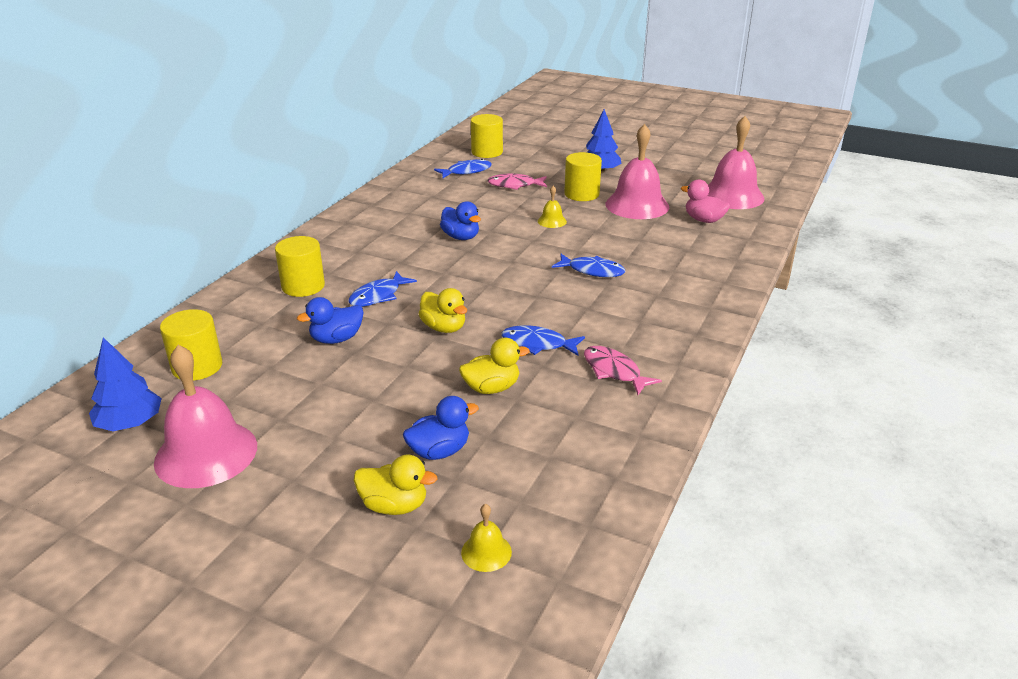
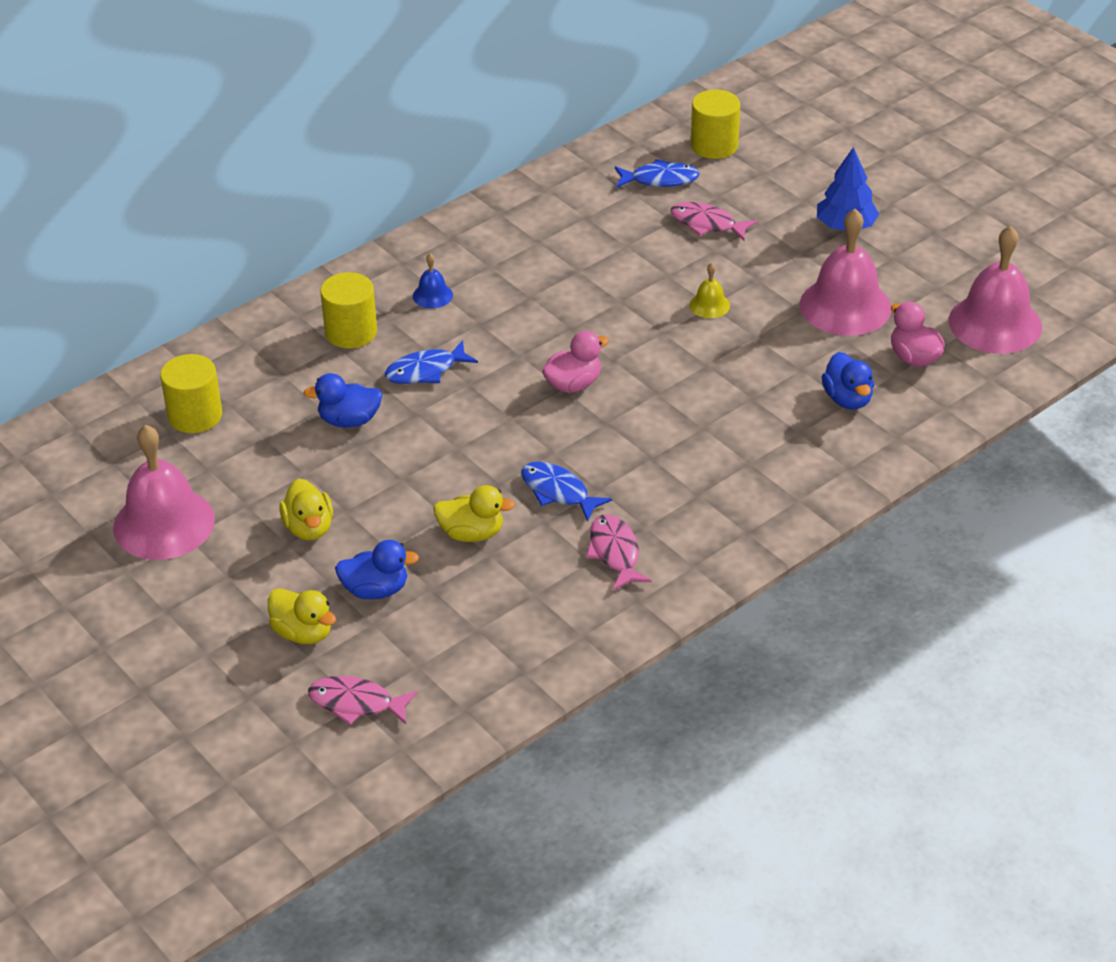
camera: 25 degrees right, 10 degrees up
(130, 424) = (109, 468): blue tree -> none
(353, 254) = (432, 295): none -> blue bell
(444, 328) = (471, 438): yellow duck -> yellow duck (309, 528)
(461, 237) = (576, 302): blue duck -> blue duck (847, 399)
(486, 552) = (356, 703): yellow bell -> pink fish
(495, 280) = (573, 384): none -> pink duck
(581, 194) = (785, 265): yellow cylinder -> none
(592, 271) = (699, 403): blue fish -> none

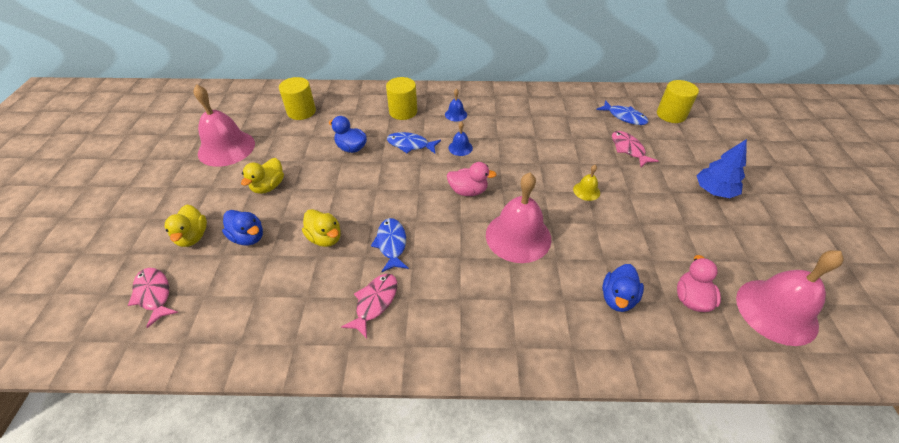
camera: 40 degrees right, 5 degrees up
(497, 337) = (460, 148): none -> blue bell
(845, 306) = (671, 237): pink bell -> pink bell (518, 236)

